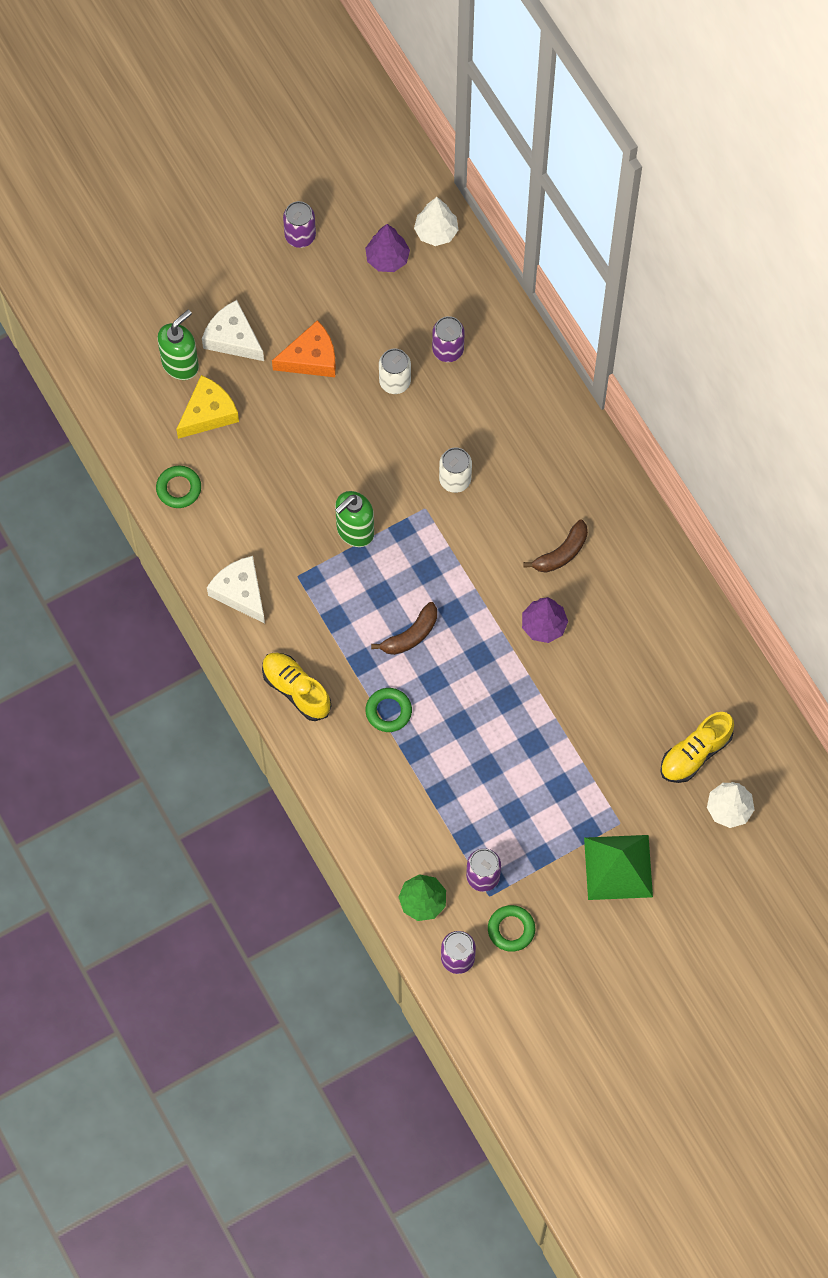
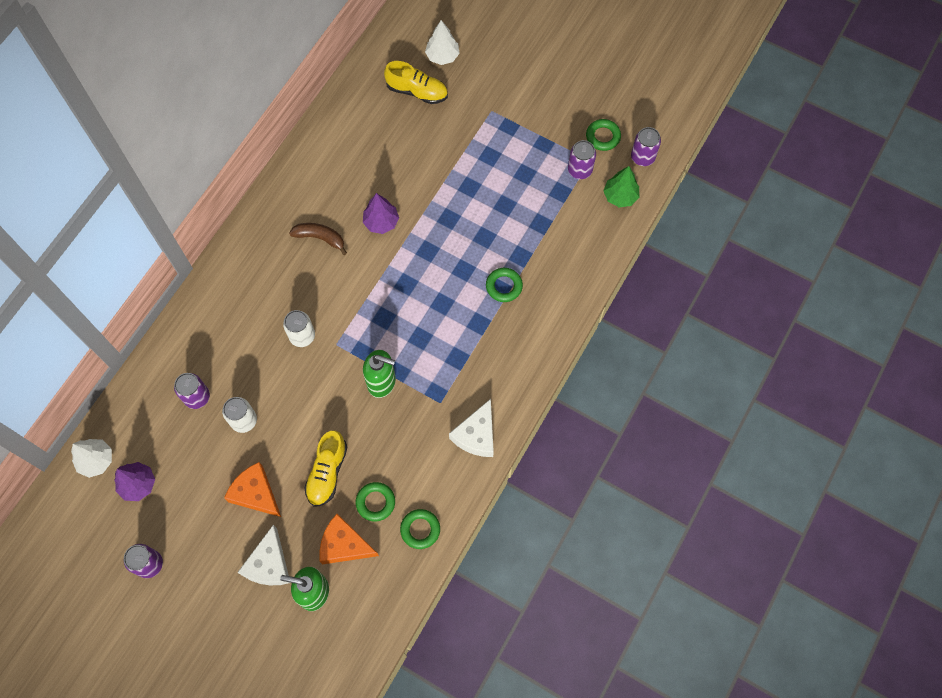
camera: 120 degrees left, 0 degrees up
(208, 413) = (344, 545): yellow cheese -> orange cheese
(232, 462) = (375, 502): none -> green ring
(296, 690) = (526, 355): yellow shoe -> yellow shoe (327, 472)
(411, 635) = (439, 302): brown banana -> none
(618, 867) = (521, 98): green pyramid -> none

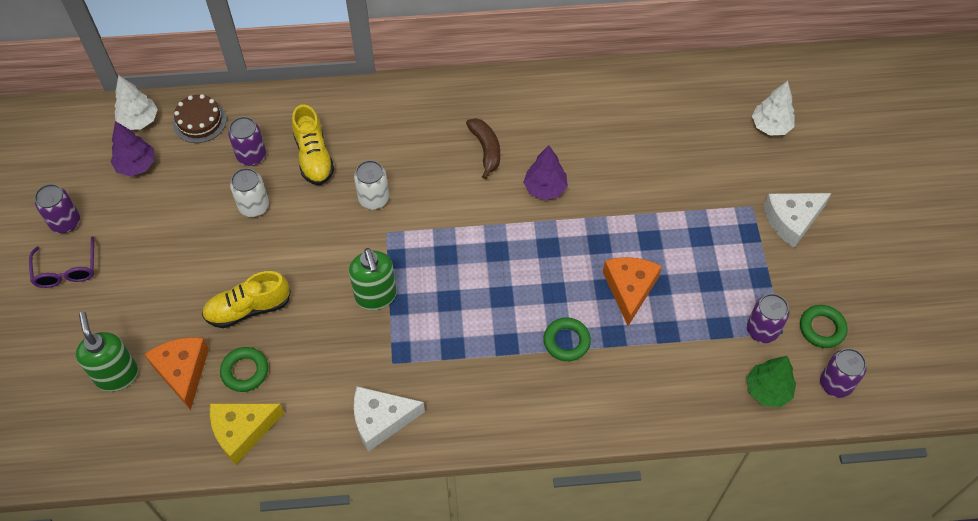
camera: 55 degrees right, 10 degrees down
(134, 416) = (199, 121): none -> brown cake
(195, 585) = (66, 271): none -> purple glasses
(255, 493) = (187, 262): orange cheese -> orange cheese (629, 289)
(269, 564) = (123, 318): white cheese -> white cheese (792, 220)
(417, 91) = (711, 129): yellow shoe -> yellow shoe (314, 157)
(420, 529) = (242, 431): green ring -> yellow cheese

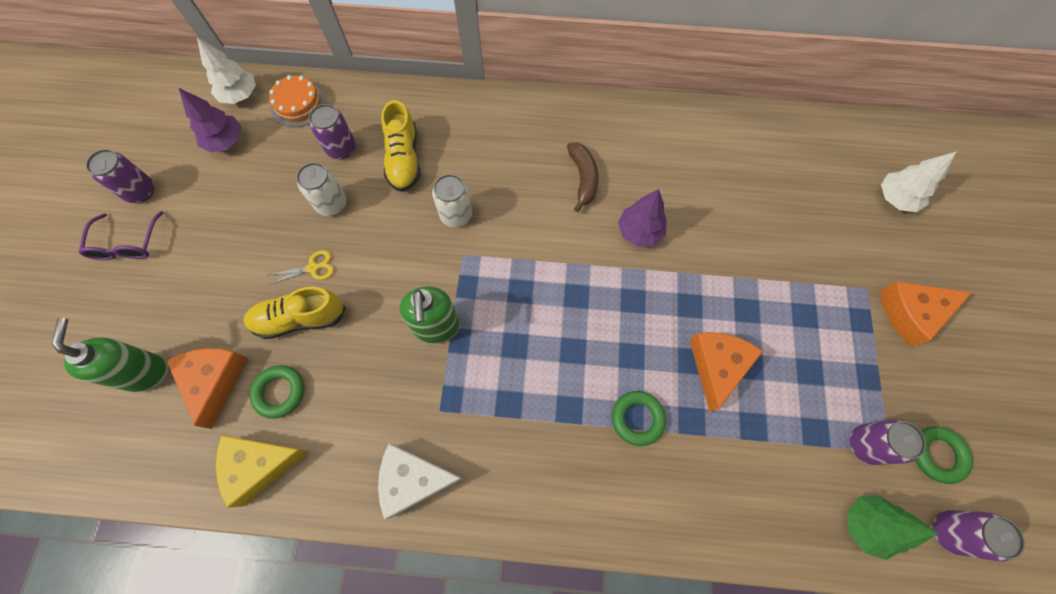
camera: 10 degrees right, 10 degrees up
(199, 121) = (298, 104): brown cake -> orange cake
(250, 264) = (313, 268): none -> yellow scissors
(792, 220) = (911, 313): white cheese -> orange cheese

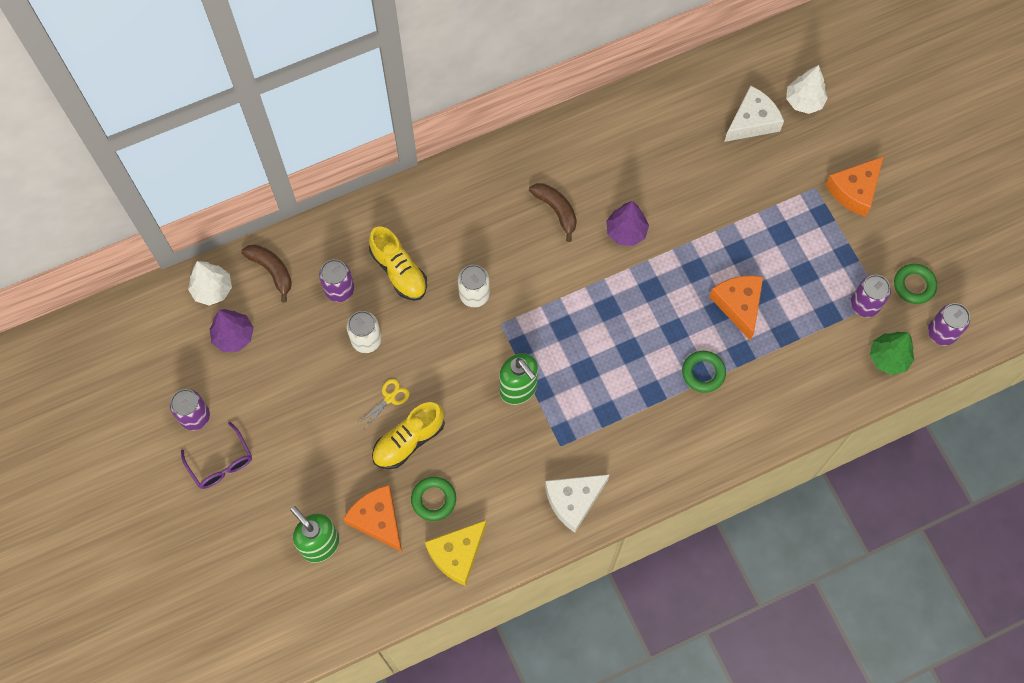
camera: 30 degrees left, 0 degrees up
(298, 104) = (272, 271): orange cake -> brown banana
(829, 192) = (752, 121): none -> white cheese

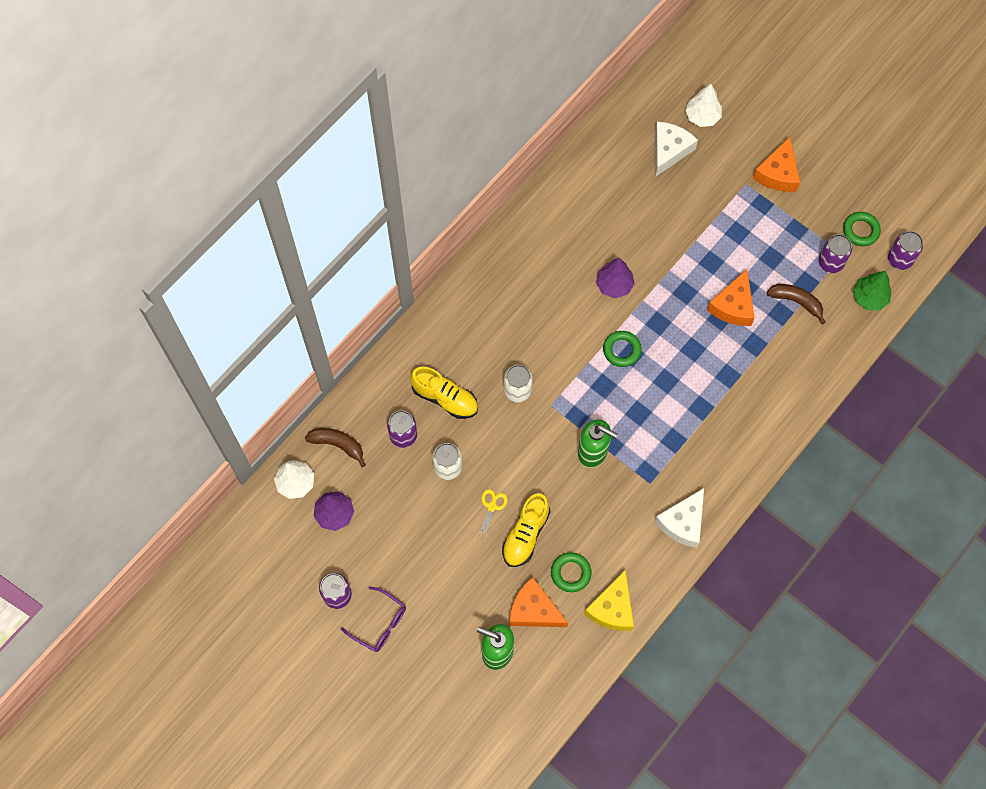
camera: 25 degrees left, 0 degrees up
(556, 210) = (548, 291): brown banana -> brown banana (796, 302)
(703, 373) = (732, 373): green ring -> green ring (621, 350)
(738, 305) = (733, 306): orange cheese -> orange cheese turned 120 degrees counterclockwise

